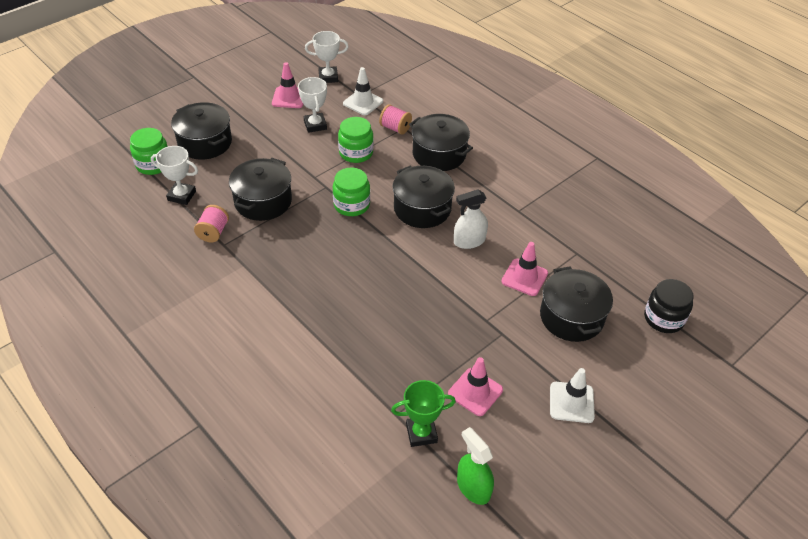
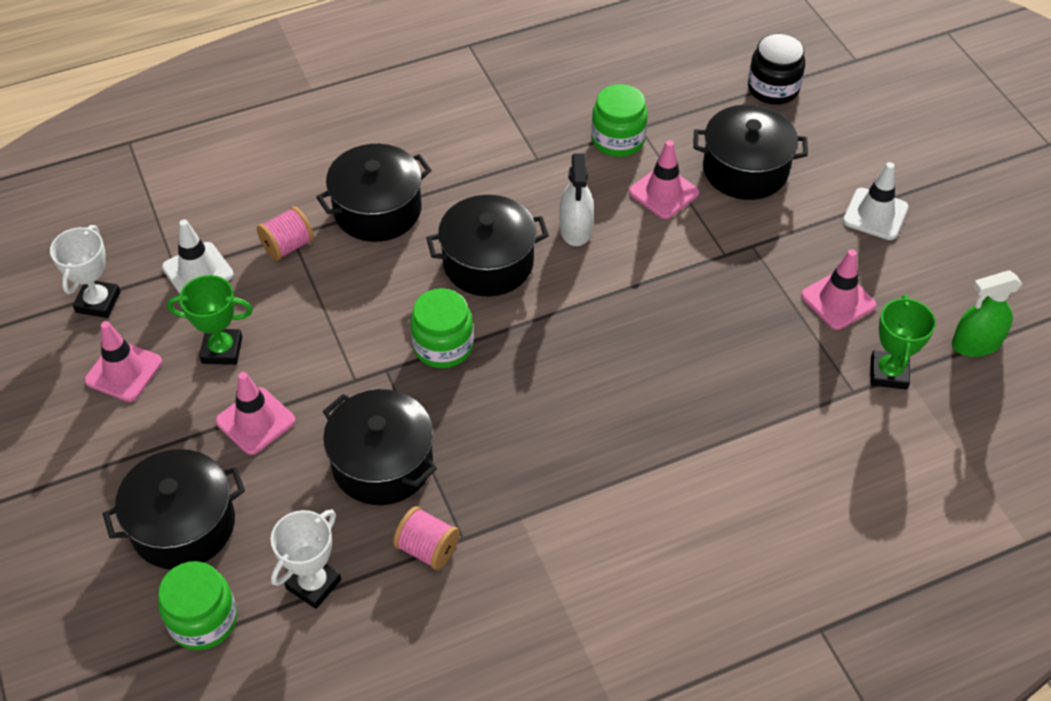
camera: 70 degrees left, 5 degrees up
(274, 149) = (255, 421): none -> pink traffic cone
(315, 125) = (222, 350): white trophy -> green trophy
(356, 153) = (322, 311): green jar -> green jar (618, 140)

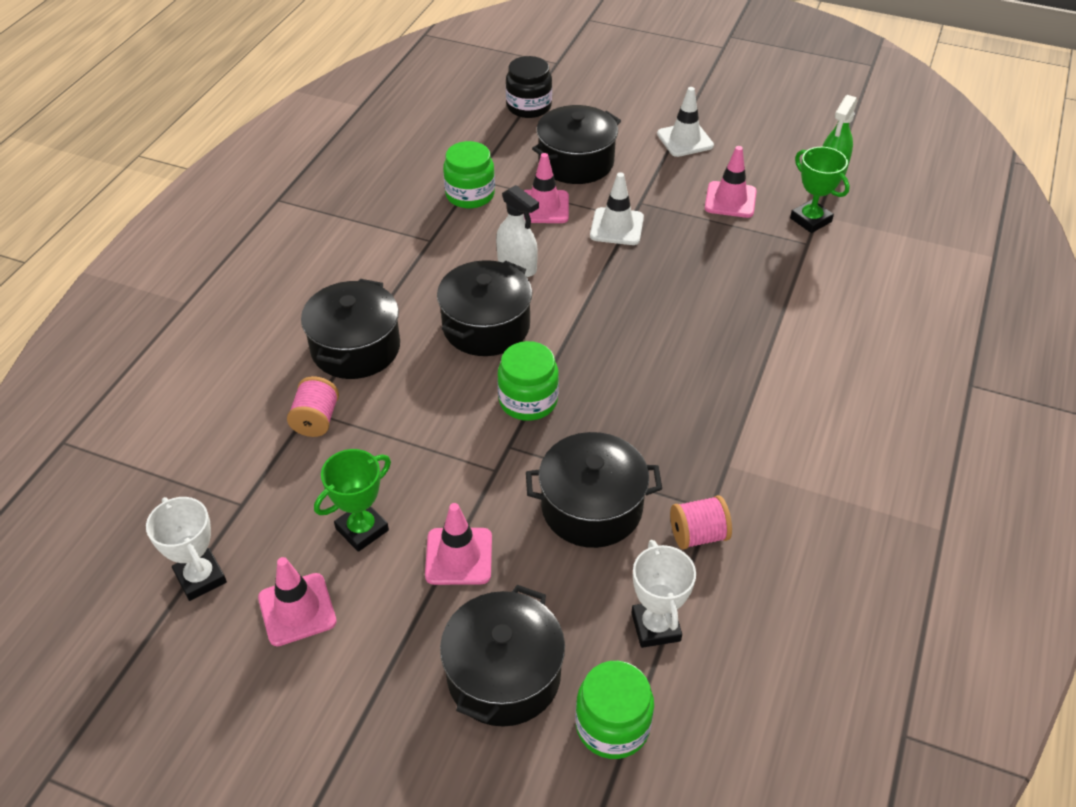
camera: 45 degrees left, 5 degrees down
(198, 271) = (262, 490): white traffic cone -> white traffic cone (617, 227)

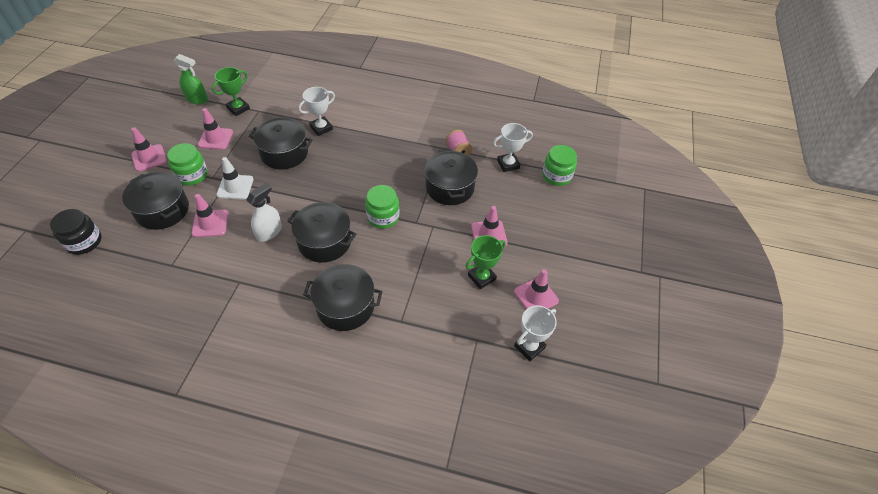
camera: 100 degrees left, 5 degrees up
(316, 420) = (408, 315): pink spool -> none
(362, 529) = (481, 277): green trophy -> green trophy turned 75 degrees counterclockwise
(470, 195) = (190, 265): green jar -> green jar (192, 175)
(504, 675) = (545, 211): black pot -> black pot (284, 153)
(685, 140) = (149, 158): white traffic cone -> pink traffic cone
(764, 324) = (321, 128): none -> white trophy

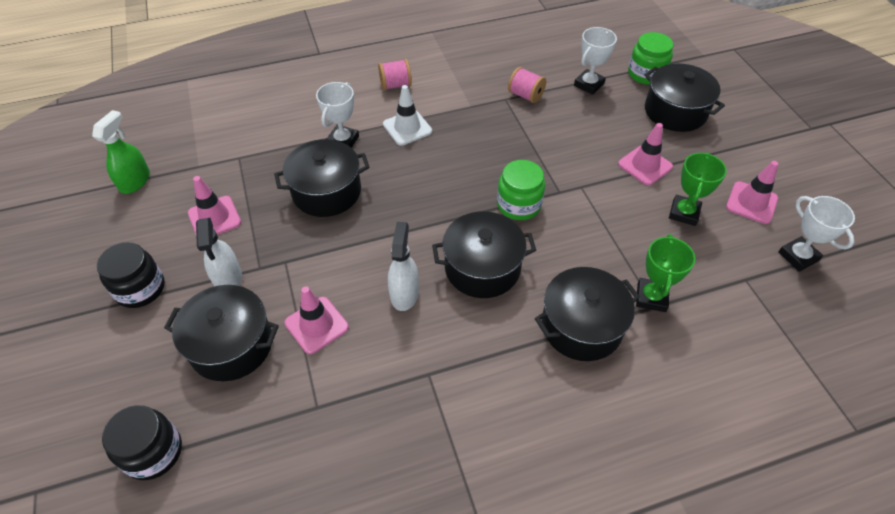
camera: 30 degrees left, 0 degrees up
(149, 158) = (140, 289): pink traffic cone -> black jar
(192, 175) = (228, 279): green jar -> white spray bottle
(197, 99) = (135, 181): green spray bottle -> green spray bottle turned 60 degrees counterclockwise
(235, 187) = (304, 263): white traffic cone -> white traffic cone (407, 128)
(238, 108) = (208, 167): green trophy -> green trophy (651, 297)
(384, 108) = (395, 85): none -> pink spool
(450, 187) = (556, 137): black pot -> black pot (675, 111)
(529, 347) = (798, 256): white trophy -> white trophy turned 45 degrees counterclockwise

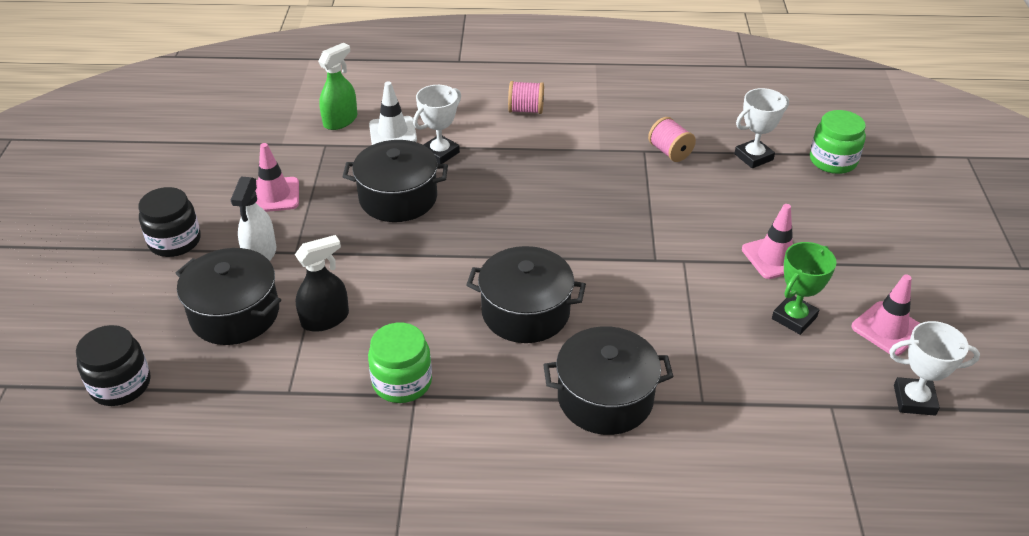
camera: 20 degrees right, 10 degrees down
(135, 181) = (215, 143): green spray bottle -> green spray bottle (340, 120)
(316, 325) = (325, 319): pink traffic cone -> black spray bottle
(404, 293) = (429, 314): white spray bottle -> none
(407, 128) = (516, 156): white traffic cone -> white traffic cone (392, 132)
(519, 205) = (600, 261): green jar -> green jar (402, 382)
(651, 297) = (703, 392): green trophy -> none
(675, 111) = (847, 209): black pot -> none
(798, 256) = (914, 400): white trophy -> white trophy turned 75 degrees counterclockwise

